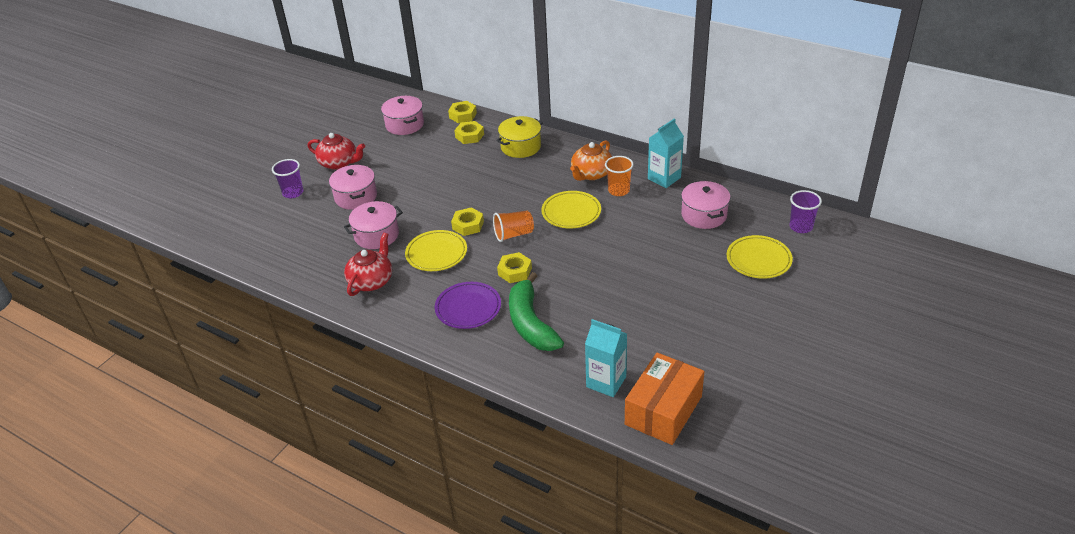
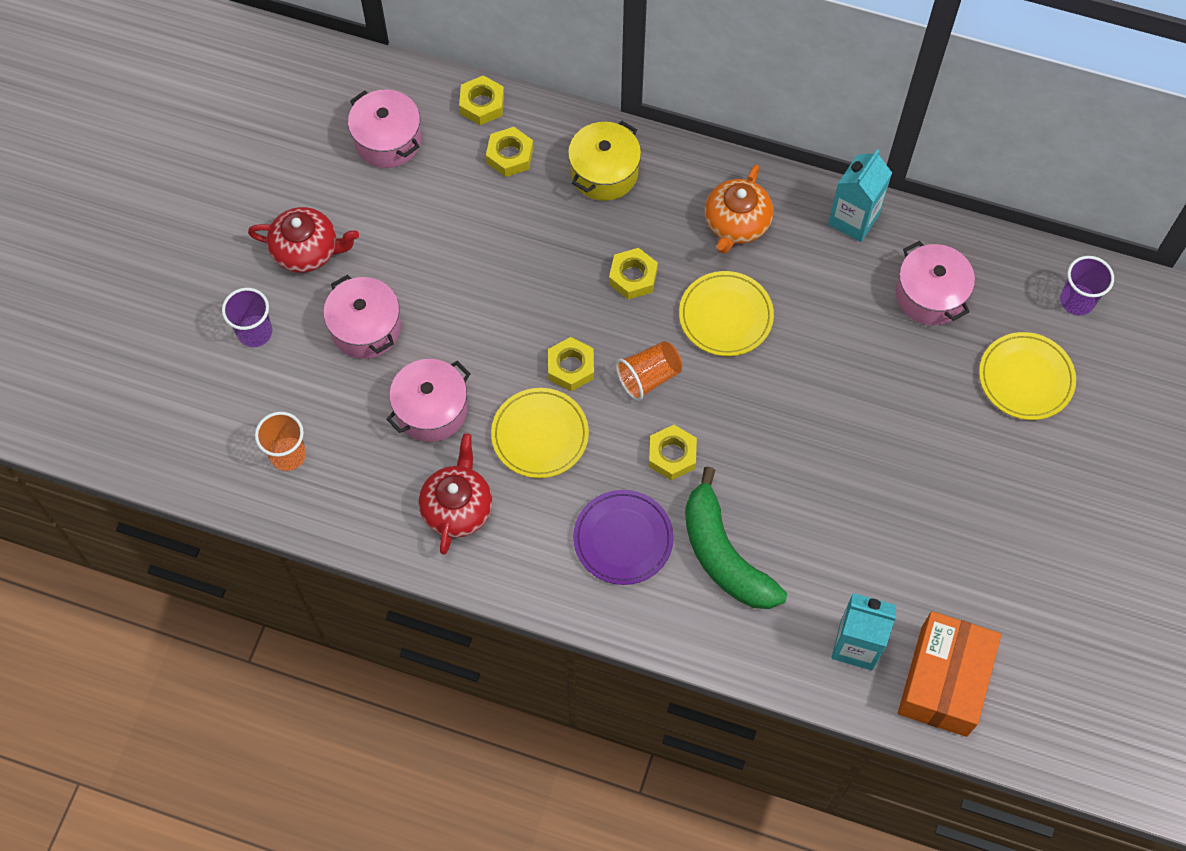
camera: 15 degrees left, 25 degrees up
(521, 190) = (633, 277): none -> yellow nut
(618, 190) = (788, 257): orange cup -> orange cup (288, 455)

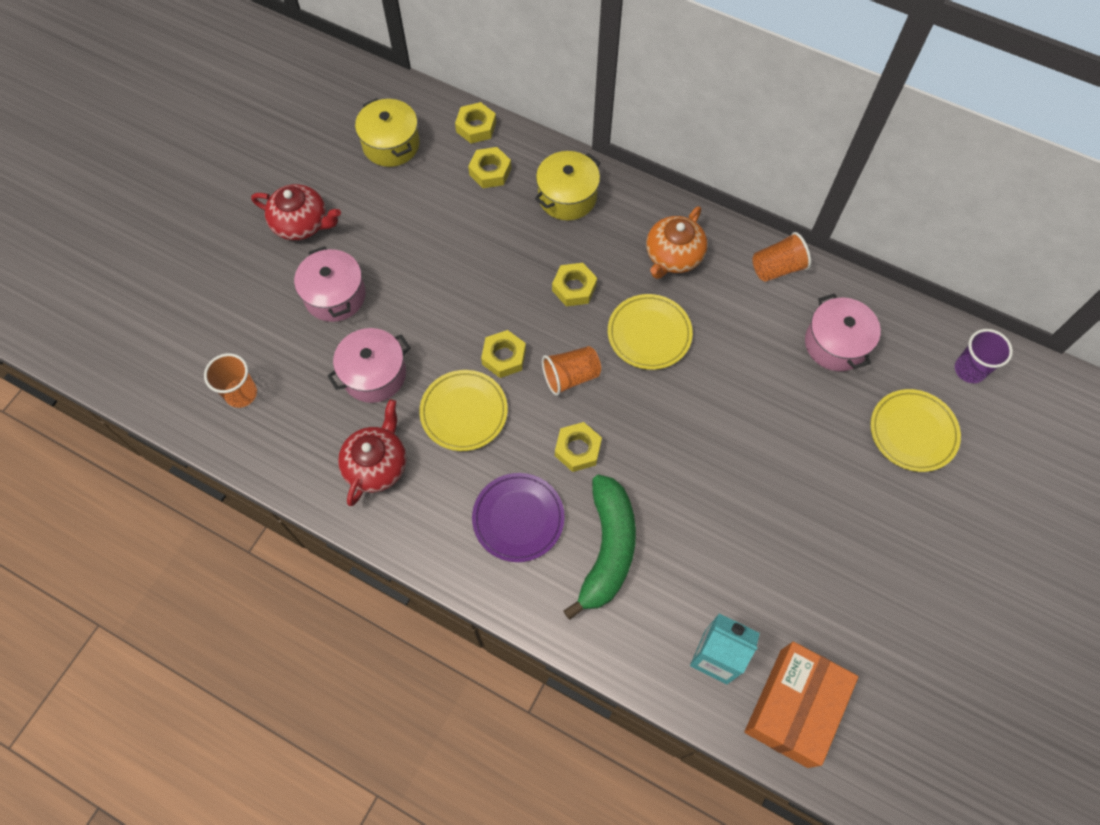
camera: 10 degrees right, 0 degrees up
(255, 332) = (240, 285): purple cup -> none
(388, 140) = (391, 144): pink pot -> yellow pot
(724, 555) = (607, 549): green banana -> green banana turned 150 degrees counterclockwise
(853, 219) = (777, 268): turquoise carton -> orange cup

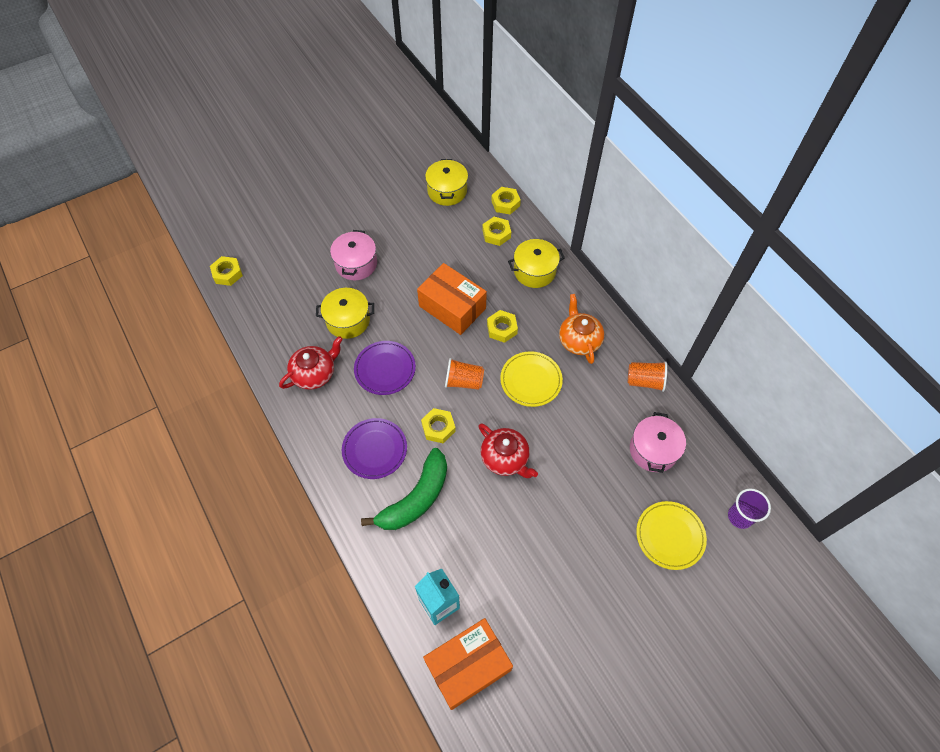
camera: 30 degrees right, 5 degrees down
(241, 394) = (267, 294): orange cup -> none
(302, 223) = (365, 213): red teapot -> red teapot (505, 458)
(374, 374) = (348, 320): pink pot -> yellow pot
(464, 412) = (385, 369): yellow plate -> purple plate
(496, 291) = (452, 307): none -> orange box
(504, 357) = (430, 349): yellow nut -> yellow nut (227, 273)
(673, 256) = (579, 340): orange teapot -> orange teapot turned 105 degrees clockwise

